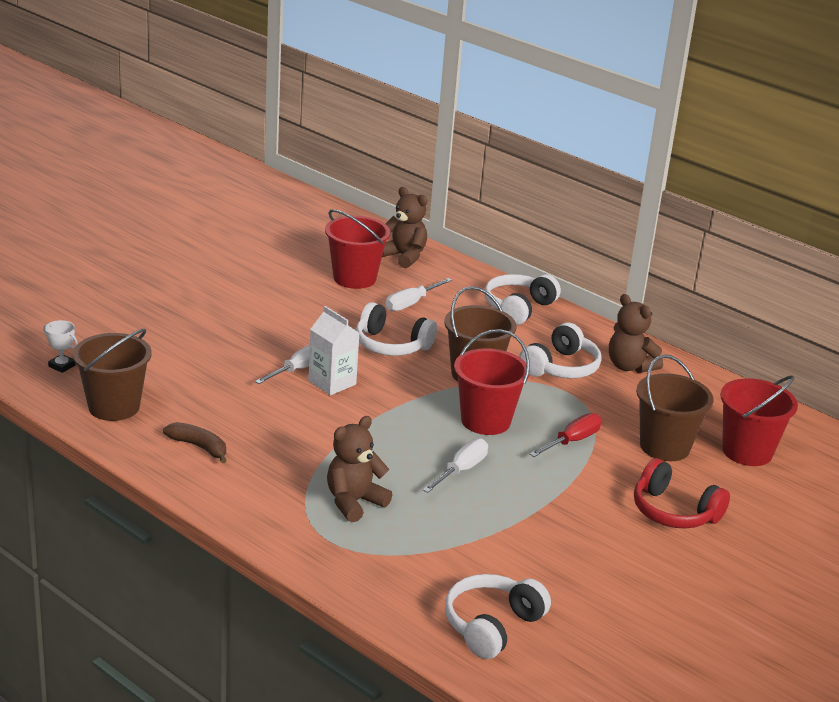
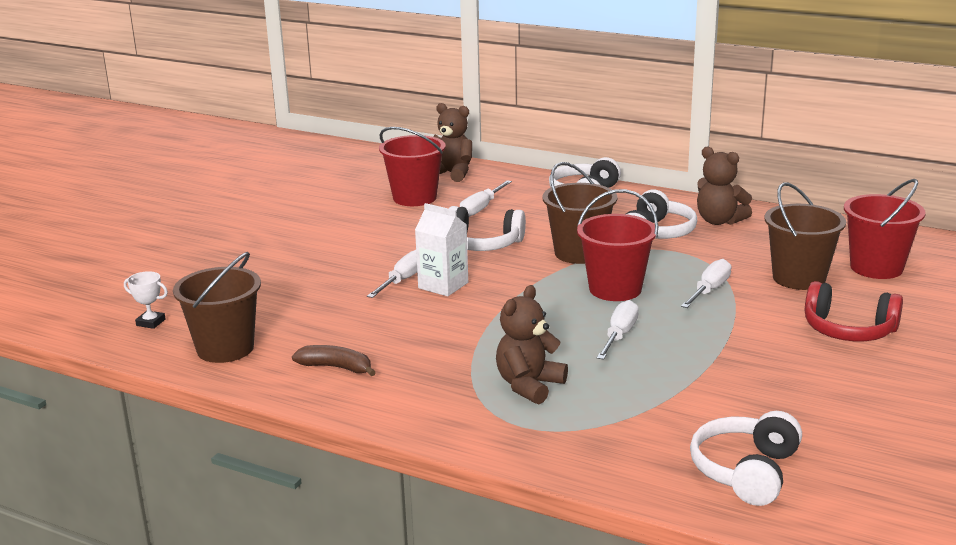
camera: 10 degrees left, 5 degrees down
(572, 441) = (709, 290): red screwdriver -> white screwdriver

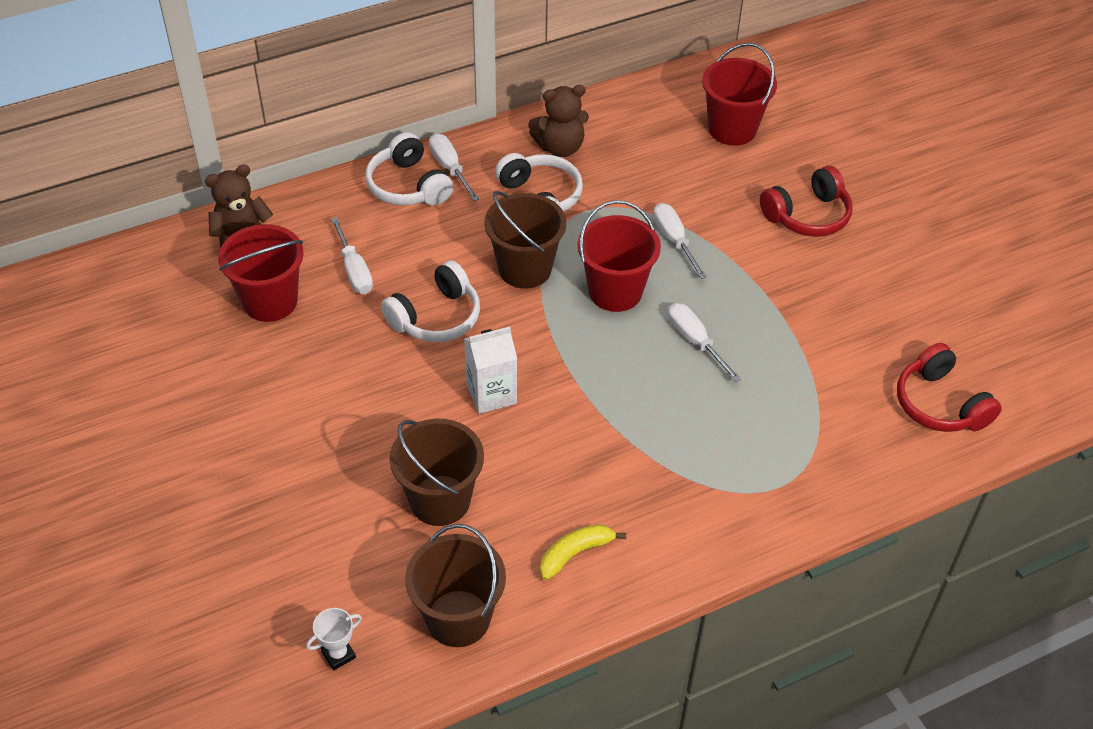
camera: 55 degrees left, 25 degrees up
(336, 367) = (575, 553): brown banana -> yellow banana
(403, 280) = (450, 414): white screwdriver -> white screwdriver (449, 168)
(529, 385) = (723, 445): brown teddy bear -> none
(746, 471) = (940, 404): white headphones -> red headphones
(799, 278) = (706, 179): brown bucket -> brown bucket (440, 500)

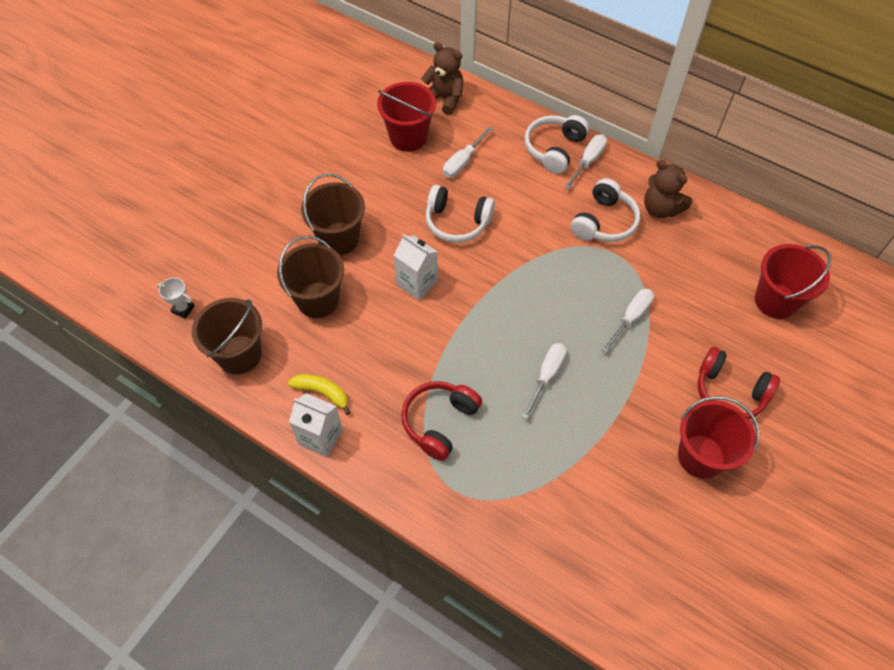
camera: 60 degrees right, 10 degrees up
(525, 269) = (534, 246): brown bucket -> brown bucket (339, 239)
(615, 291) = (555, 306): red bucket -> red bucket (701, 456)
(634, 582) = (320, 437): none -> white carton
(940, 404) = (609, 570): red headphones -> red headphones (439, 422)

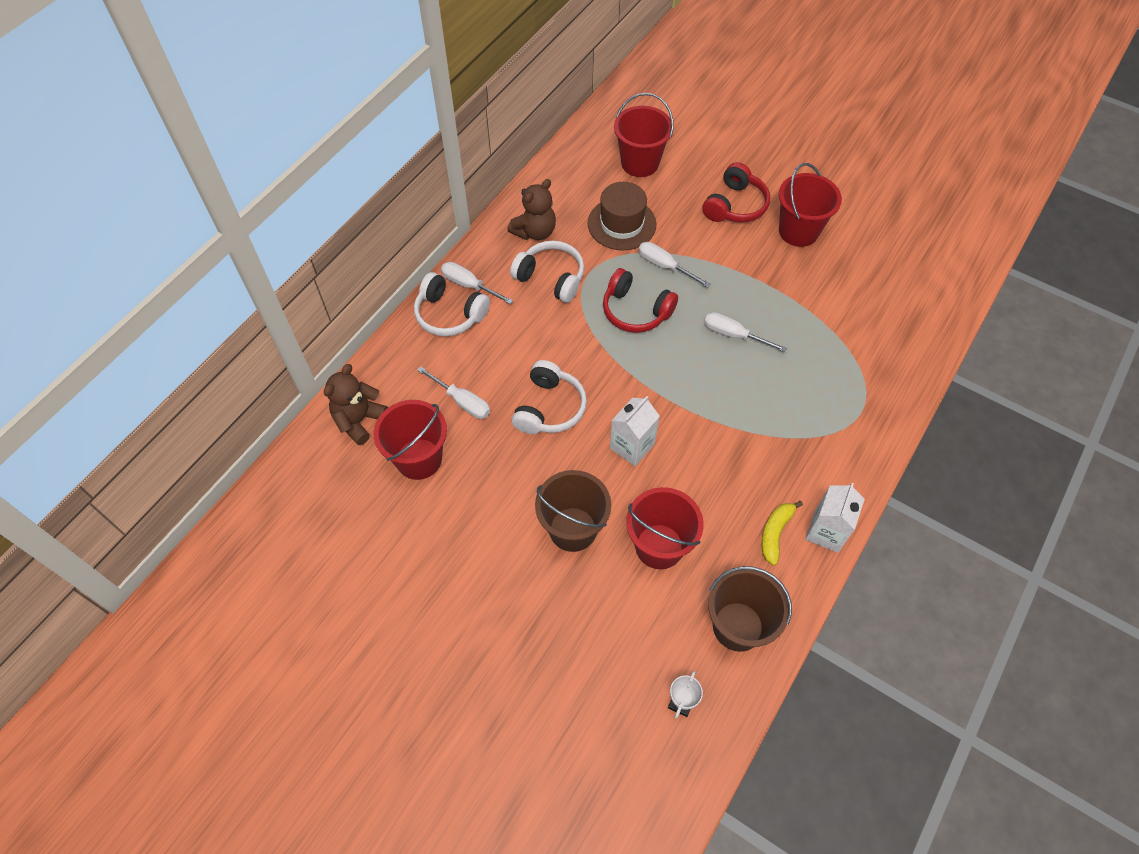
camera: 90 degrees left, 0 degrees up
(318, 300) = (659, 546): brown bucket -> red bucket
(439, 422) = (794, 424): red headphones -> red headphones (636, 311)
(683, 281) = (621, 224): none -> brown hat

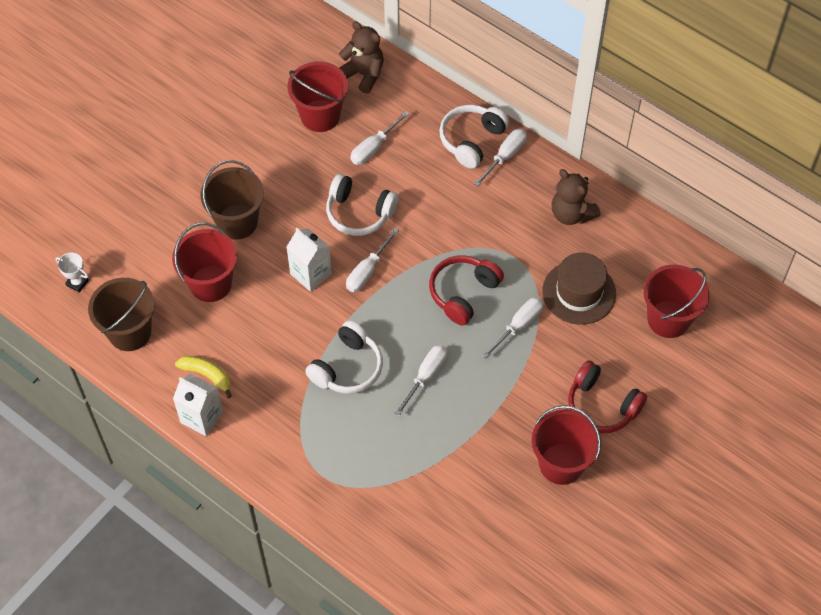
camera: 95 degrees right, 0 degrees up
(551, 278) = (510, 224): white headphones -> white headphones (347, 367)
(621, 394) = (367, 271): none -> white screwdriver

